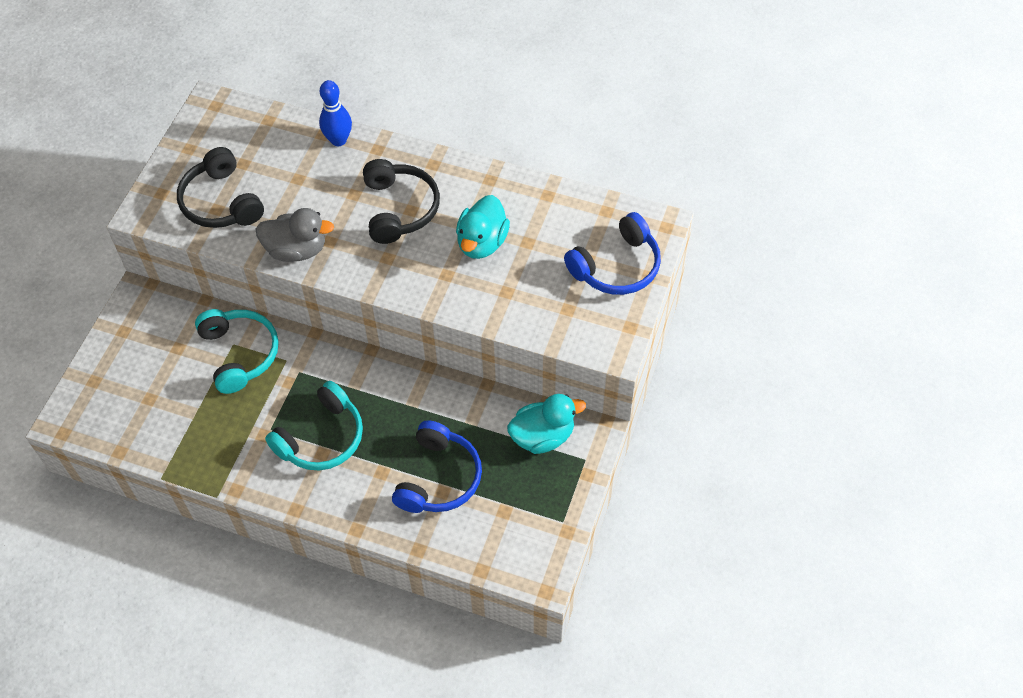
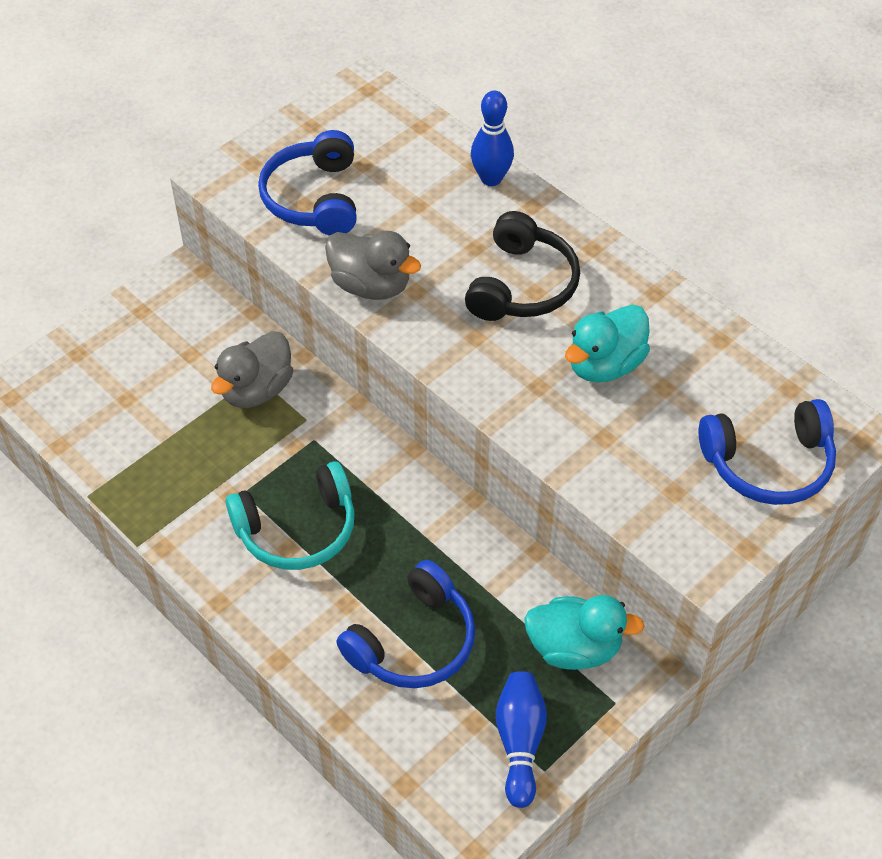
camera: 25 degrees right, 5 degrees down
(221, 202) = (314, 198): black headphones -> blue headphones
(239, 354) = (256, 390): turquoise headphones -> grey duck
(539, 511) = (520, 742): none -> blue bowling pin

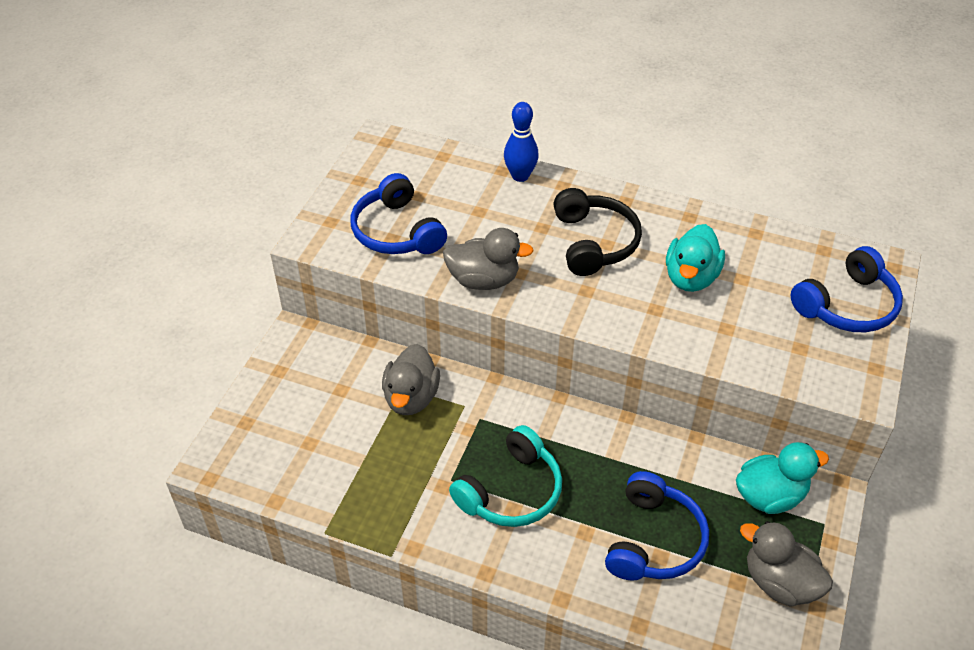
camera: 25 degrees left, 5 degrees down
(520, 742) = (779, 582): blue bowling pin -> grey duck

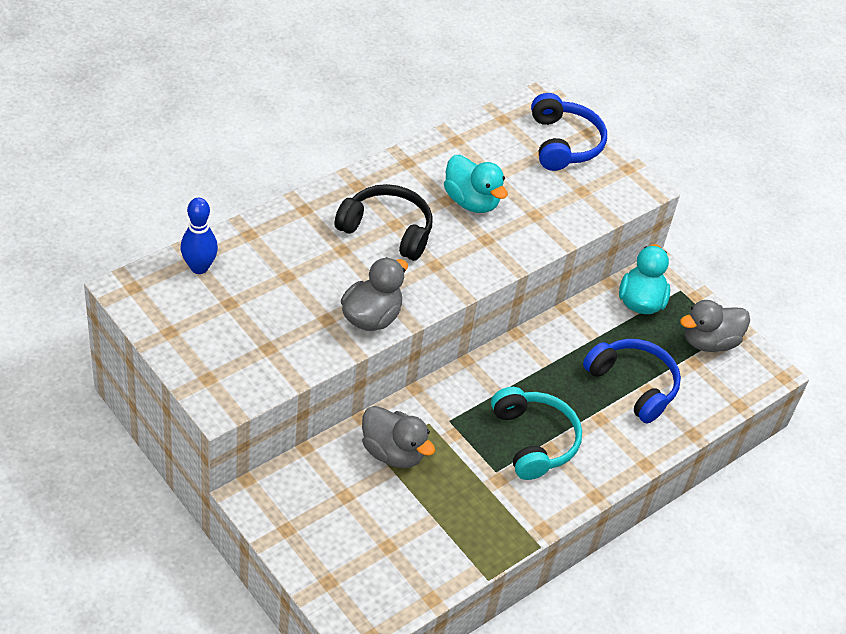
camera: 65 degrees left, 0 degrees up
(397, 231) = (263, 340): blue headphones -> none
(520, 176) = (268, 227): blue bowling pin -> blue bowling pin (199, 267)

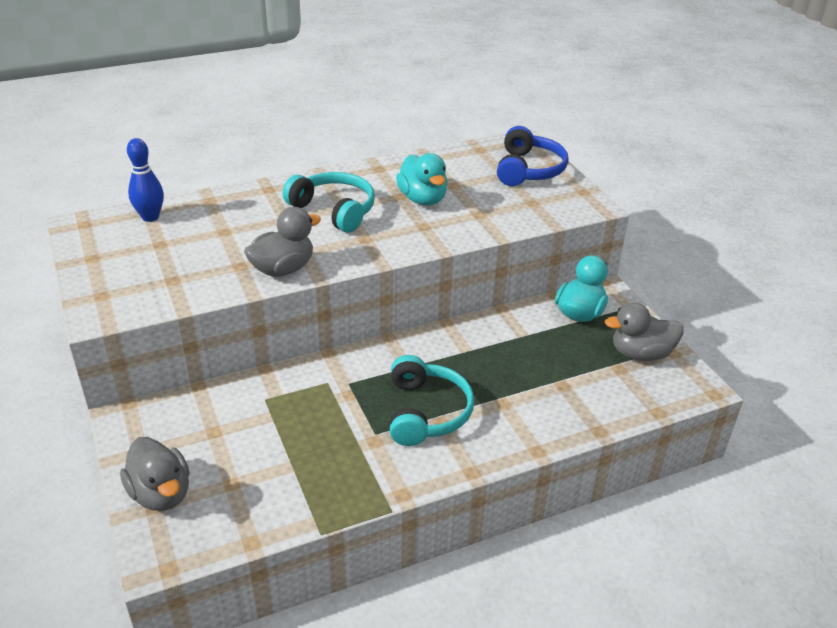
camera: 20 degrees right, 10 degrees down
(387, 230) = (334, 210): black headphones -> turquoise headphones
(393, 452) = (280, 402): grey duck -> grey duck (161, 494)
(633, 385) = (548, 379): blue headphones -> none

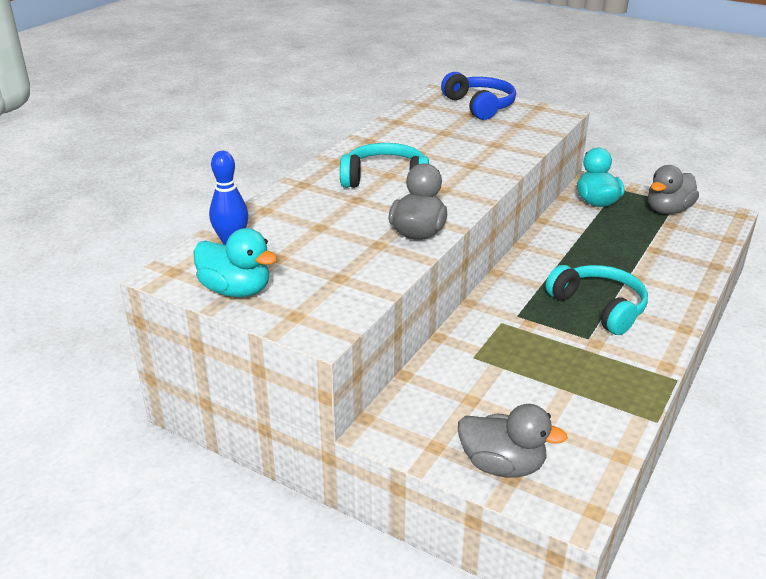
camera: 35 degrees left, 5 degrees down
(422, 199) = (439, 149): turquoise duck -> turquoise duck (236, 290)

